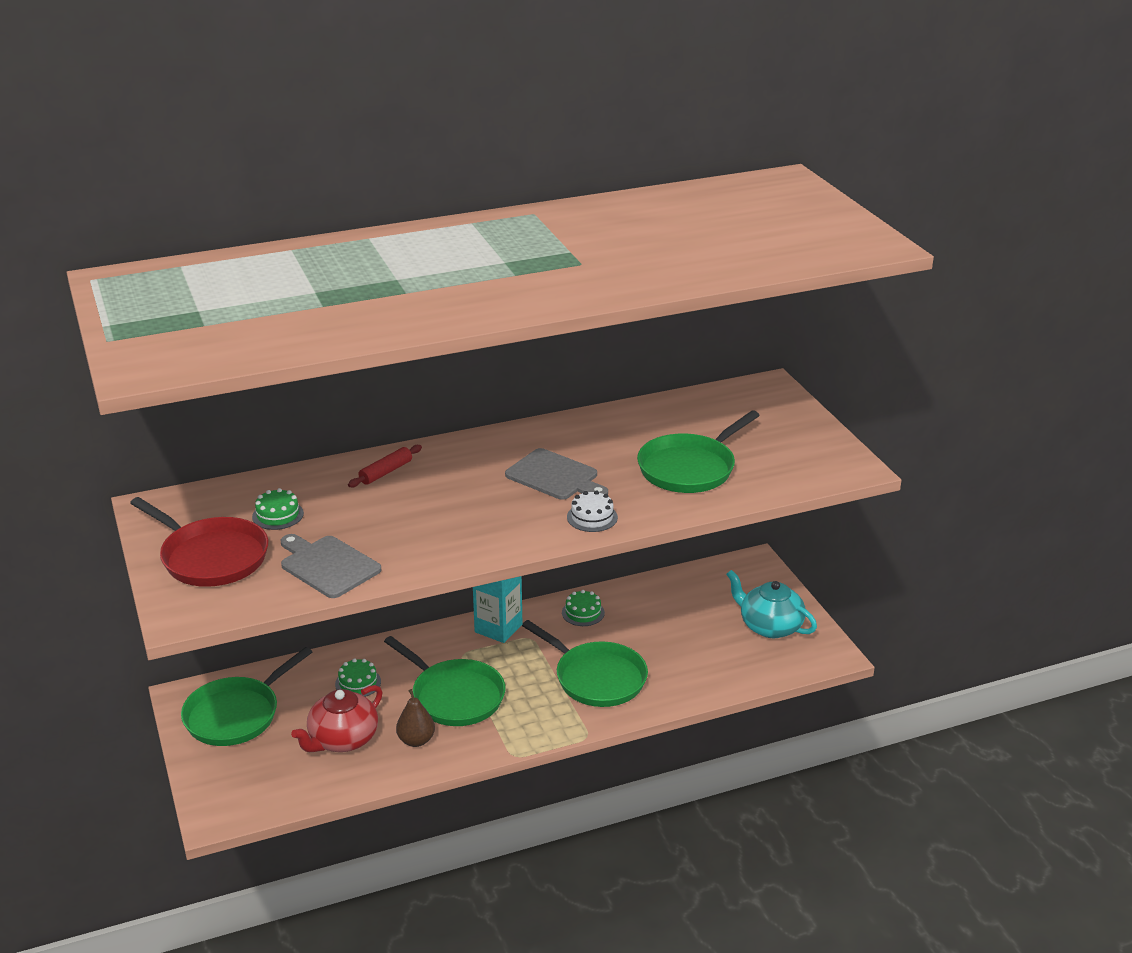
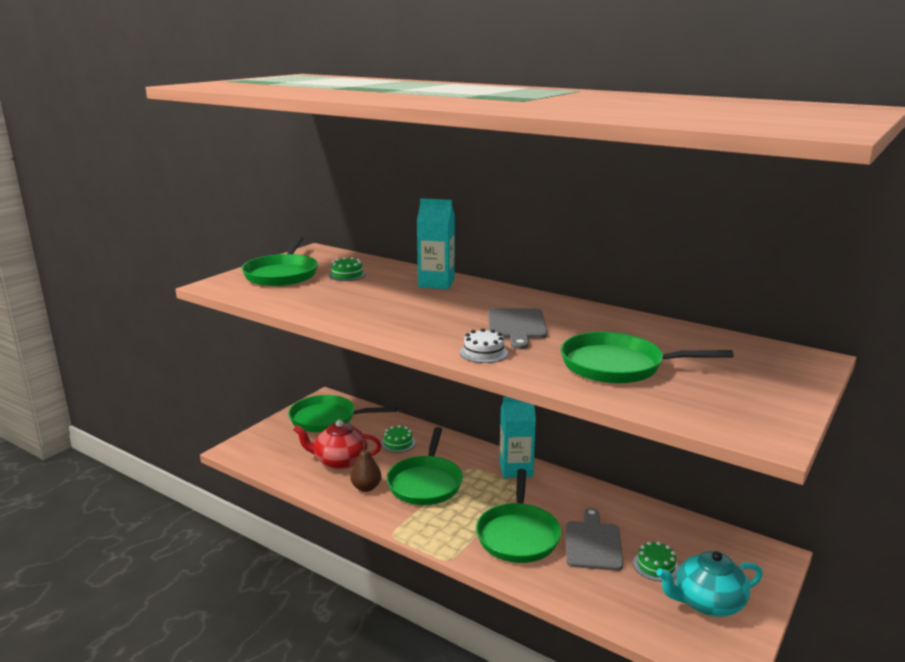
camera: 55 degrees right, 10 degrees down
(211, 557) = (282, 274): red pan -> green pan
(327, 565) = (309, 300): grey cutting board -> grey cutting board (593, 543)
(386, 472) = (436, 283): red rolling pin -> turquoise carton
(583, 613) = (581, 496): green cake -> green cake (655, 566)
(770, 626) = (707, 602): turquoise teapot -> turquoise teapot turned 105 degrees counterclockwise

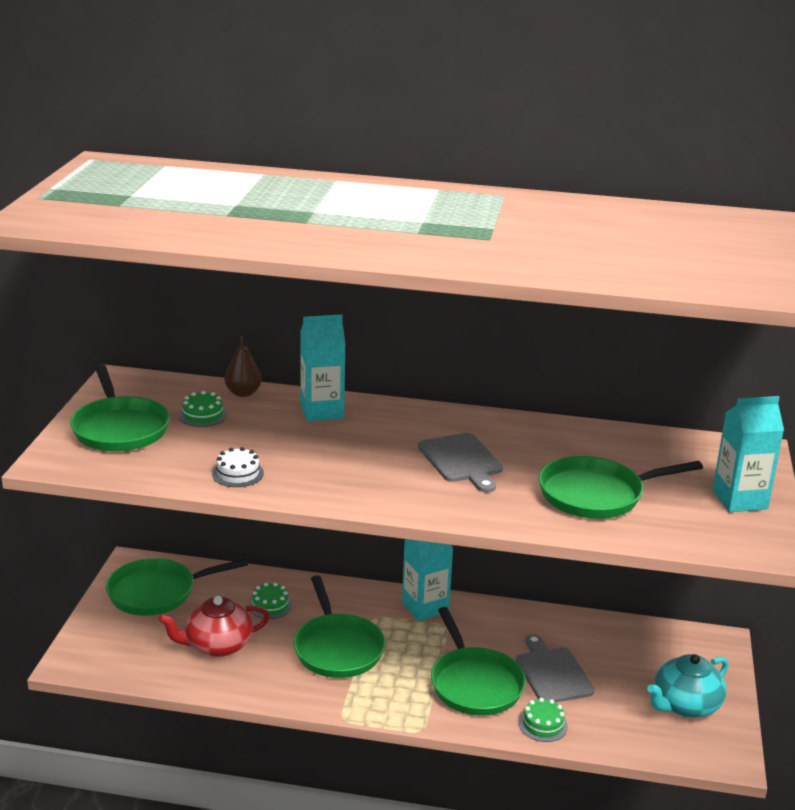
camera: 25 degrees left, 5 degrees up
(366, 487) = (274, 671): brown pear -> brown pear (243, 393)
(483, 352) = (458, 504): white cake -> white cake (238, 474)
(655, 566) = (622, 681): green cake -> green cake (543, 725)
(766, 392) = (739, 500): none -> turquoise carton

